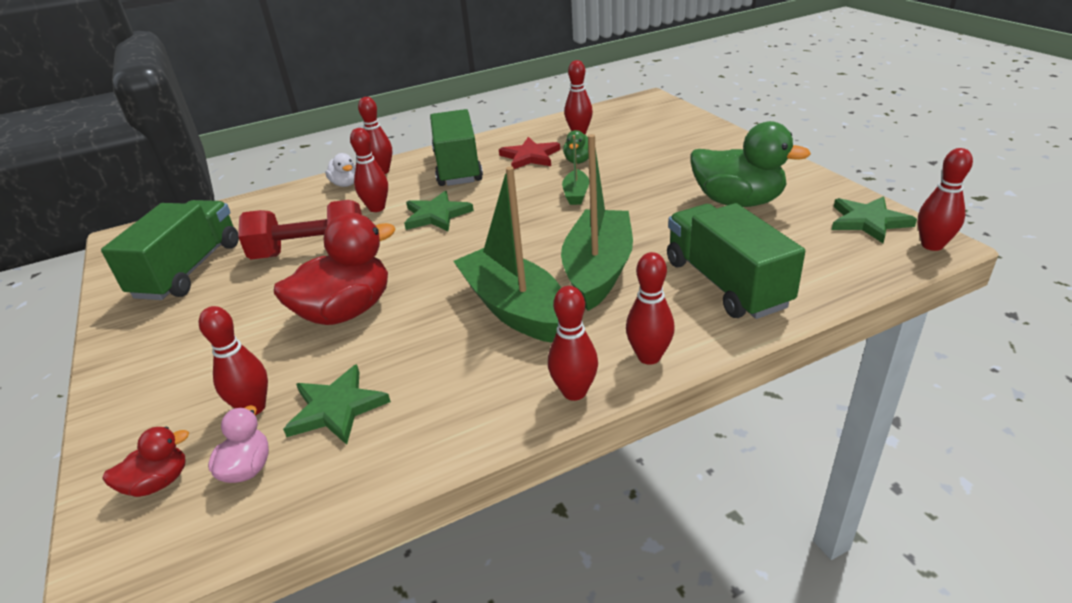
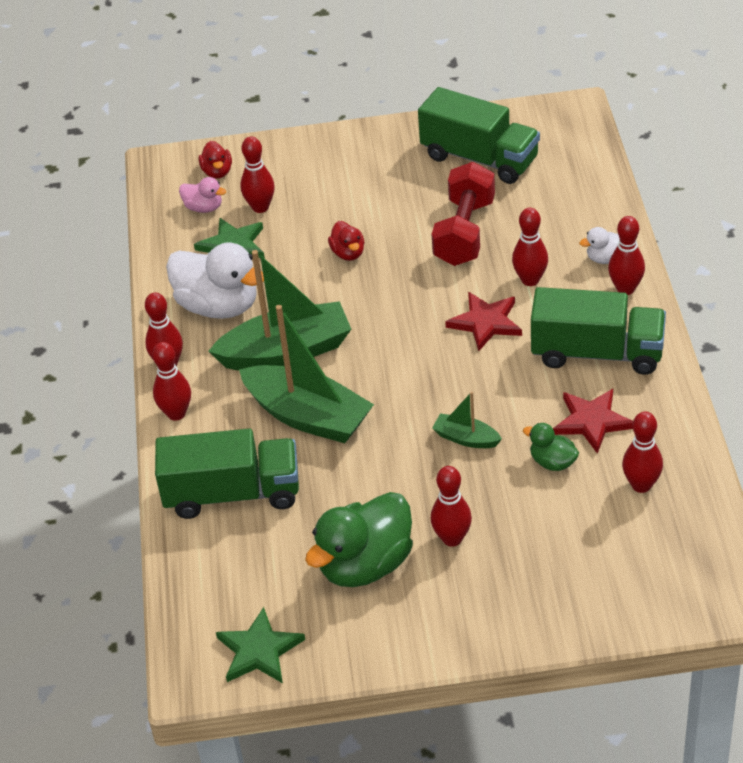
camera: 110 degrees right, 10 degrees up
(346, 312) = (348, 253): red duck -> red duck, size x0.49
(436, 215) = (485, 322): green star -> red star
(456, 383) = (218, 306): none -> white duck
(932, 245) = (189, 673): red bowling pin -> red bowling pin (452, 538)

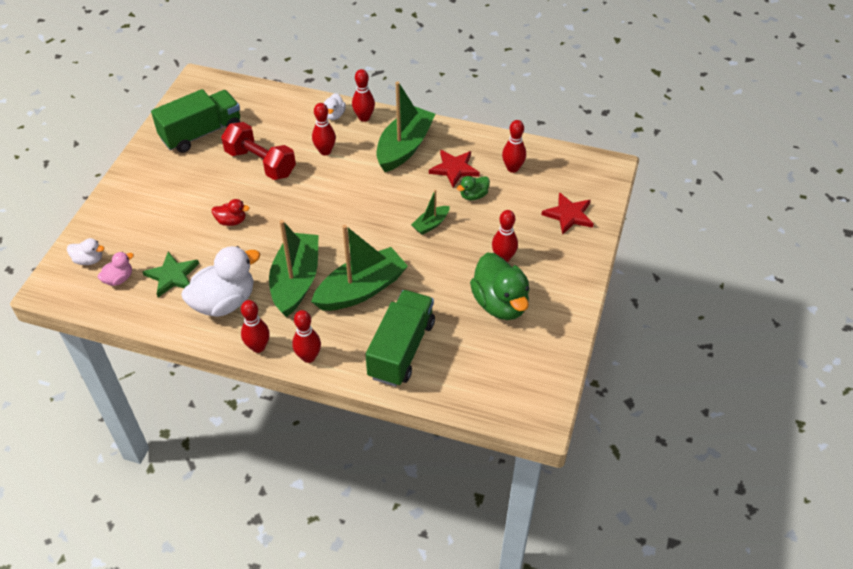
camera: 70 degrees left, 5 degrees up
(217, 172) = (89, 260): red duck -> white duck
(259, 650) = (538, 377): green star -> none
(260, 207) = (147, 249): red bowling pin -> none
(485, 322) = (344, 182): red star -> red star (568, 215)
(597, 353) = (404, 147): green truck -> green boat

